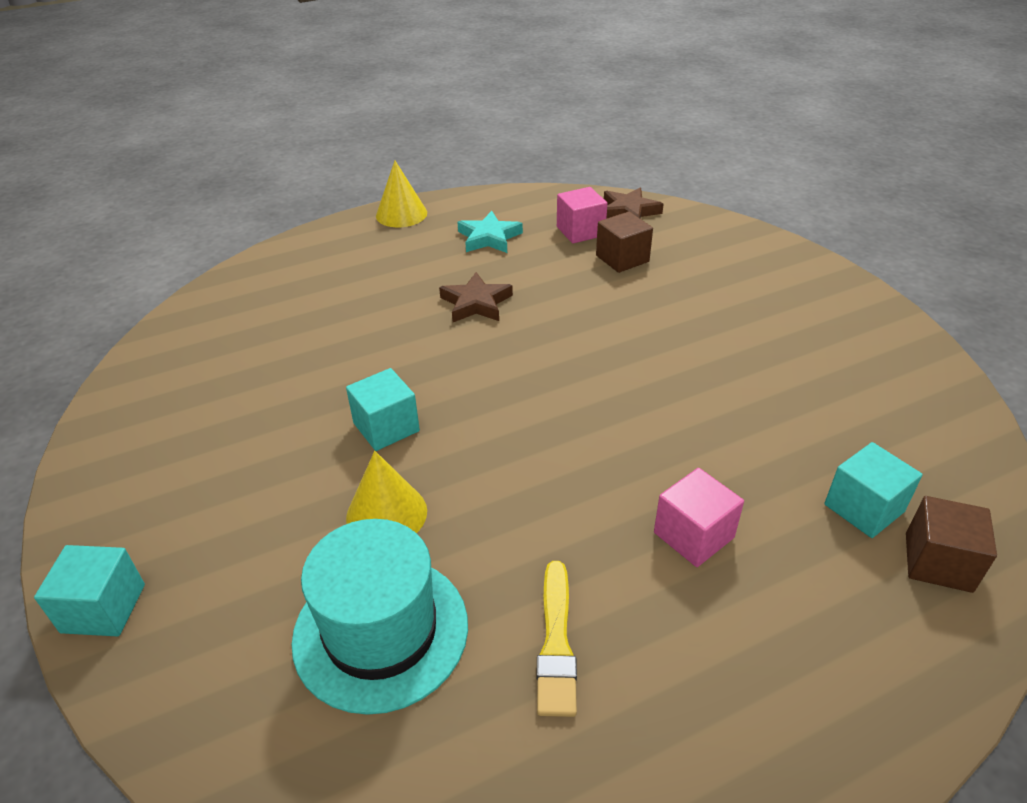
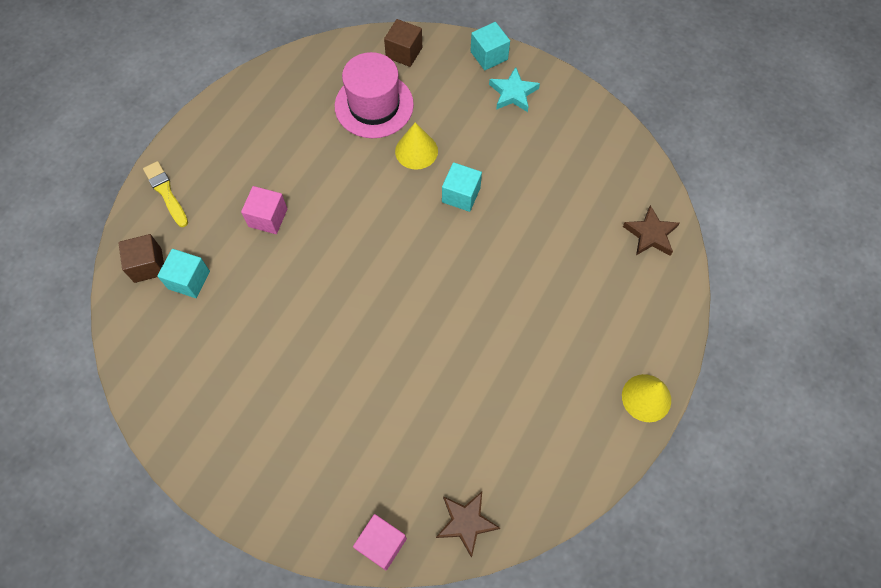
camera: 145 degrees right, 25 degrees up
(381, 631) = (374, 105): turquoise hat -> pink hat
(476, 303) = (496, 322): brown star -> brown star (650, 234)
(489, 238) = (550, 407): turquoise star -> turquoise star (513, 93)
(556, 643) = (302, 138): yellow brush -> yellow brush (166, 192)
(580, 231) = (486, 462): pink cube -> pink cube (381, 544)
(622, 258) = (430, 440): brown cube -> brown cube (404, 52)

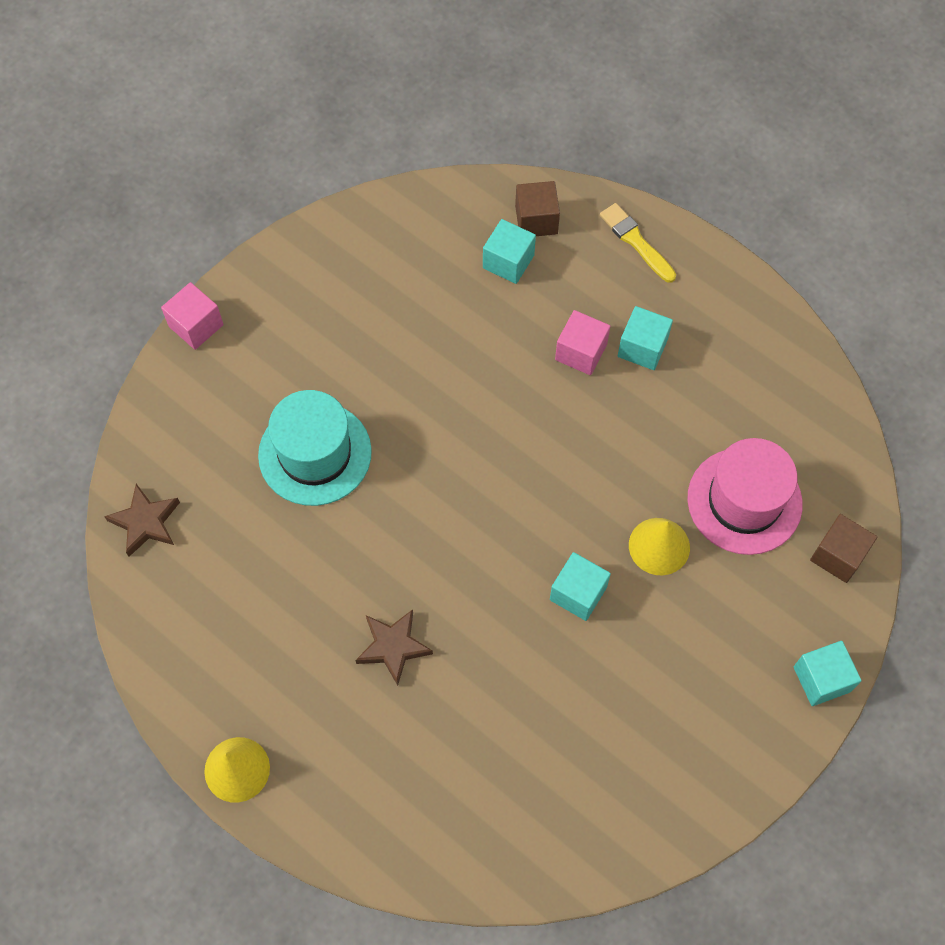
camera: 100 degrees right, 0 degrees up
(166, 192) = (636, 241): yellow brush -> yellow brush turned 105 degrees counterclockwise
(260, 178) = (642, 347): none -> turquoise cube
(381, 396) = (315, 453): none -> turquoise hat
(381, 544) = (148, 431): pink cube -> pink cube (196, 325)
(513, 93) = (746, 701): turquoise star -> none
(650, 234) = (470, 845): brown star -> brown star (393, 647)

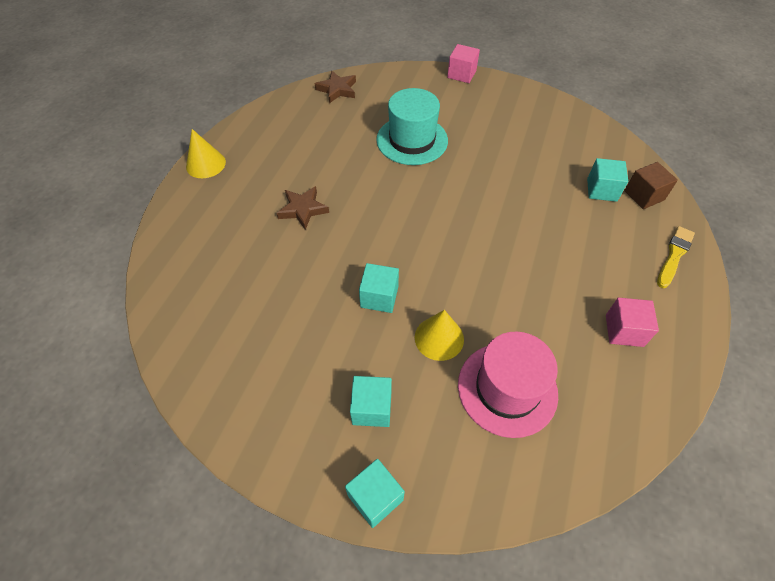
camera: 70 degrees right, 10 degrees down
(581, 352) = (563, 247): pink cube -> pink cube (624, 330)
(642, 347) = (592, 283): turquoise cube -> turquoise cube (372, 408)
(838, 555) = (496, 481): brown cube -> none

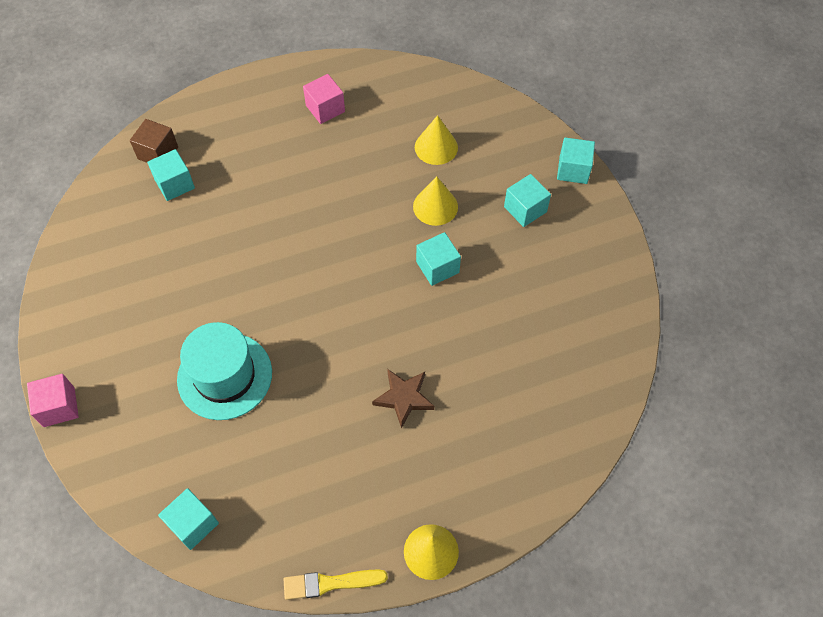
camera: 130 degrees left, 5 degrees up
(337, 90) = (193, 524): brown star -> turquoise cube
(507, 389) = (436, 147): pink hat -> yellow cone
(674, 255) = (219, 108): yellow brush -> yellow brush (330, 583)

